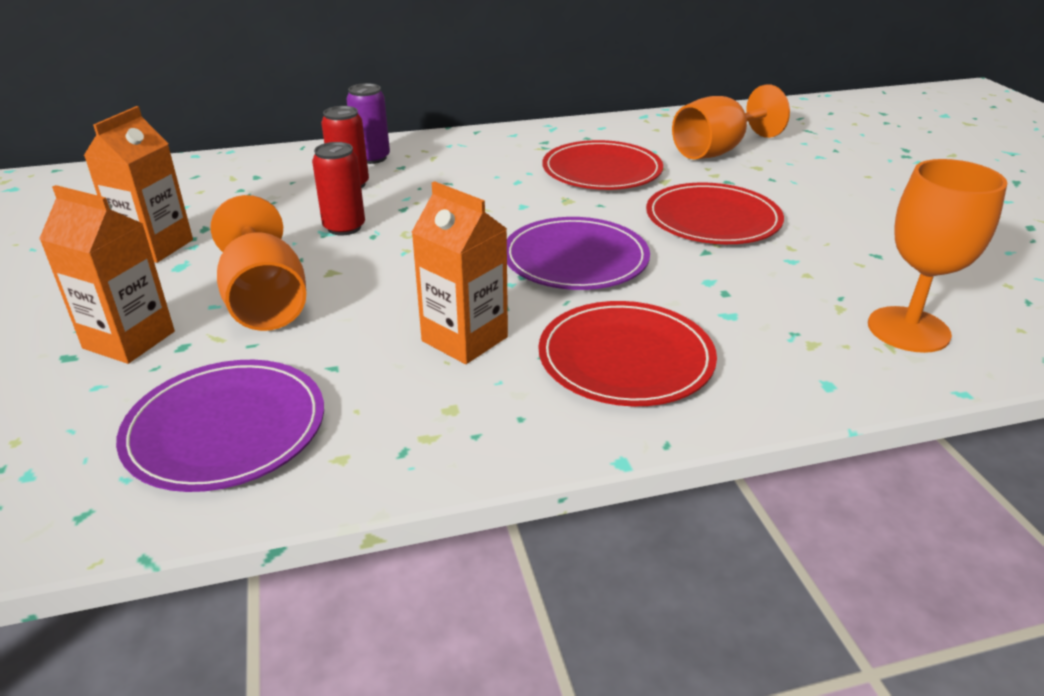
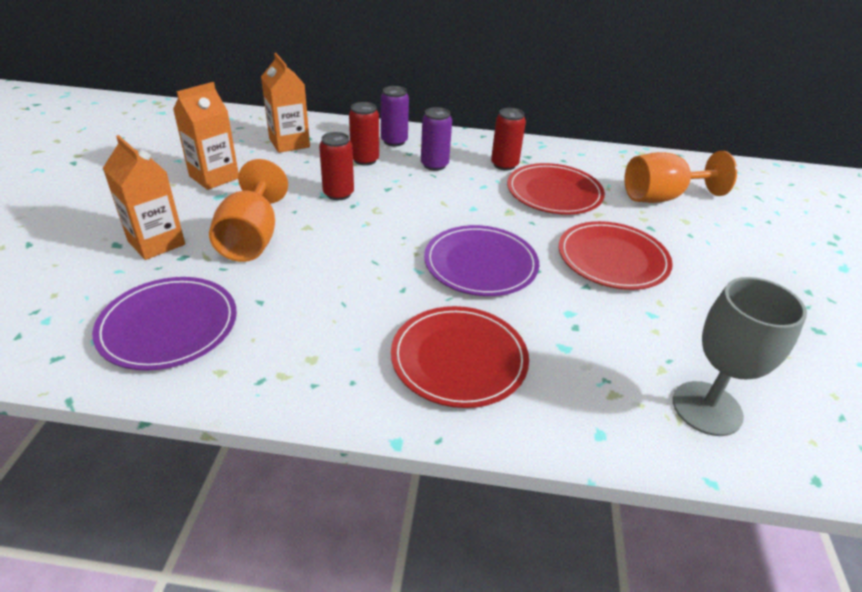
camera: 20 degrees right, 5 degrees up
(442, 172) = (434, 165): none -> purple can
(464, 339) = (357, 307): orange carton -> orange carton (289, 143)
(524, 155) = (504, 165): none -> red can
(908, 329) = (707, 408): orange goblet -> grey goblet

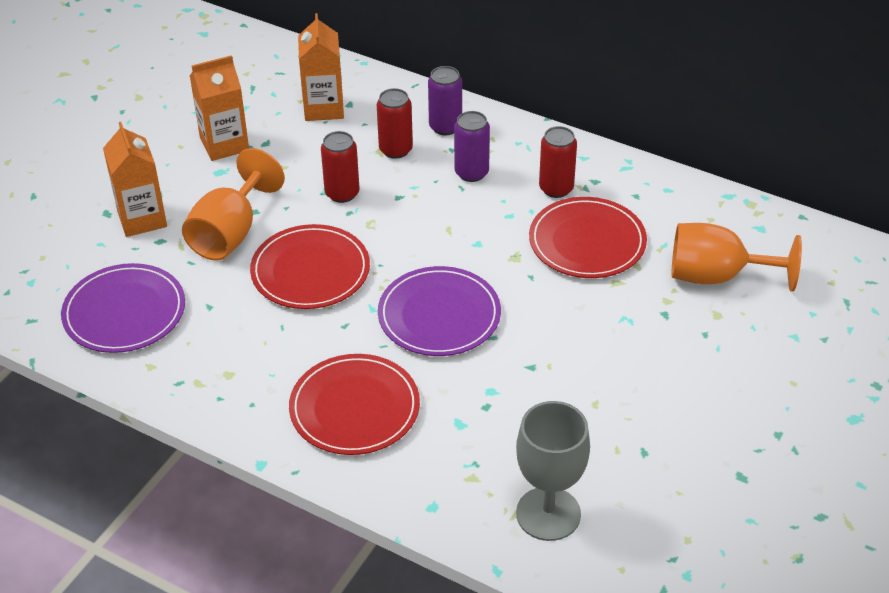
camera: 25 degrees right, 5 degrees up
(612, 259) = (586, 342): red plate -> red plate (310, 271)

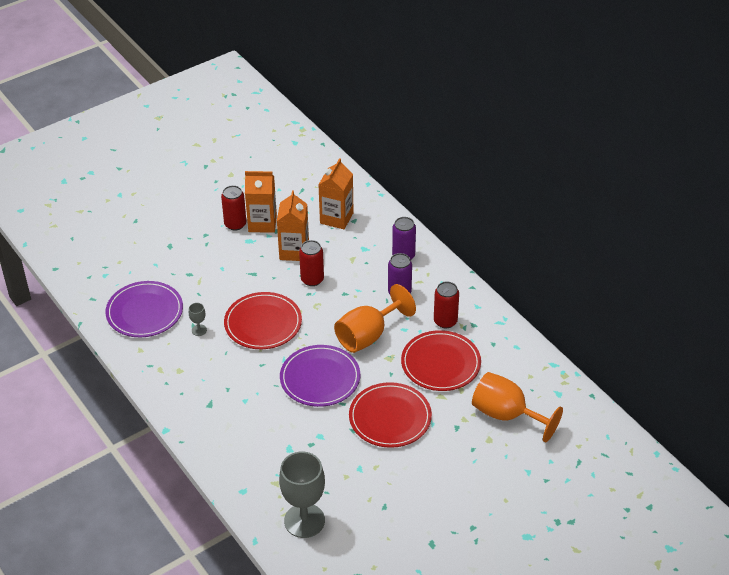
camera: 25 degrees right, 0 degrees up
(142, 219) = (187, 256): orange carton -> orange carton (294, 251)
(223, 310) = (199, 330): none -> grey goblet
(230, 233) = (231, 283): orange goblet -> orange goblet (368, 335)
(354, 408) = (236, 417): red plate -> red plate (390, 417)
(396, 150) = (363, 261): red can -> red can (235, 224)

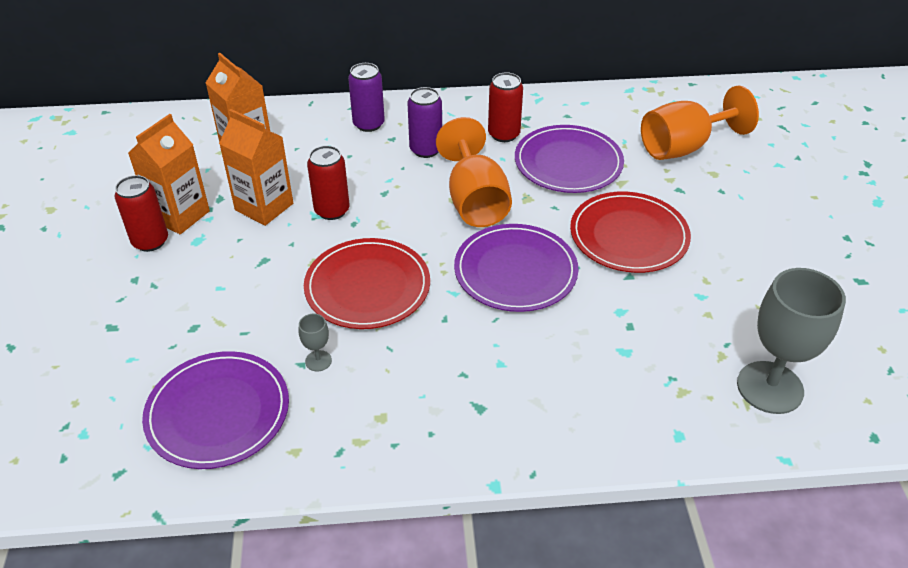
camera: 60 degrees left, 0 degrees up
(440, 363) = (568, 163): red plate -> purple plate

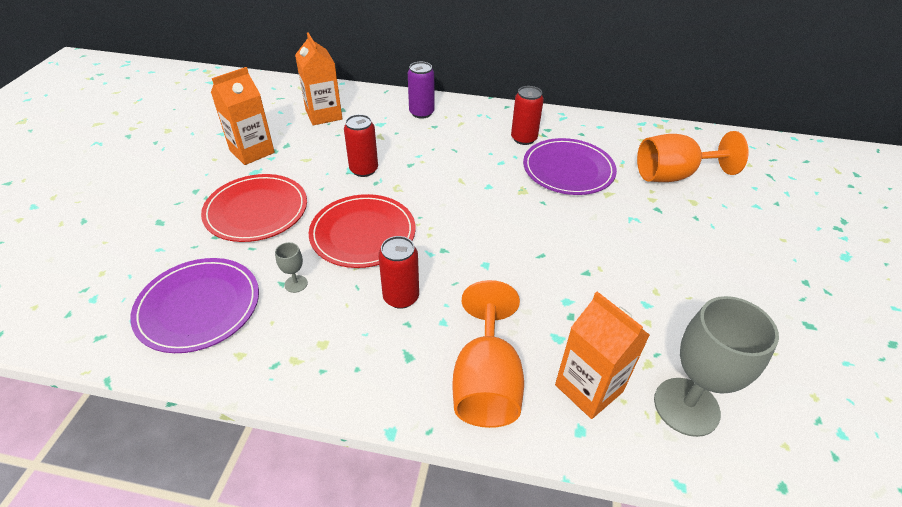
camera: 15 degrees right, 0 degrees up
(150, 241) = (221, 166): red can -> red can (401, 297)
(264, 207) = (315, 157): orange carton -> orange carton (588, 388)
(426, 150) = (457, 139): purple can -> none
(475, 201) = (479, 184): orange goblet -> orange goblet (486, 382)
(515, 271) = (488, 247): purple plate -> none
(629, 236) = (598, 238): red plate -> red plate (256, 210)

